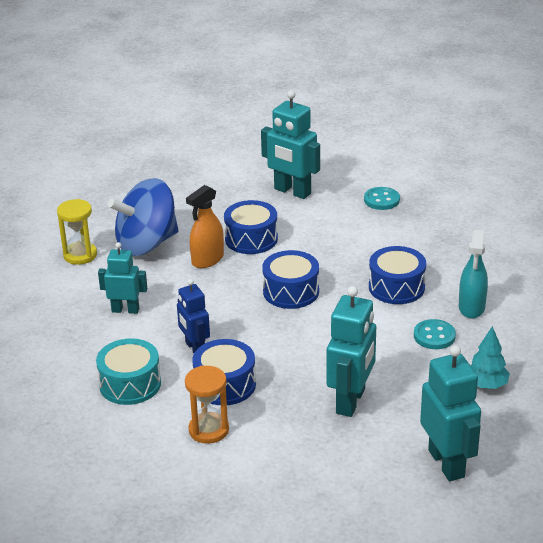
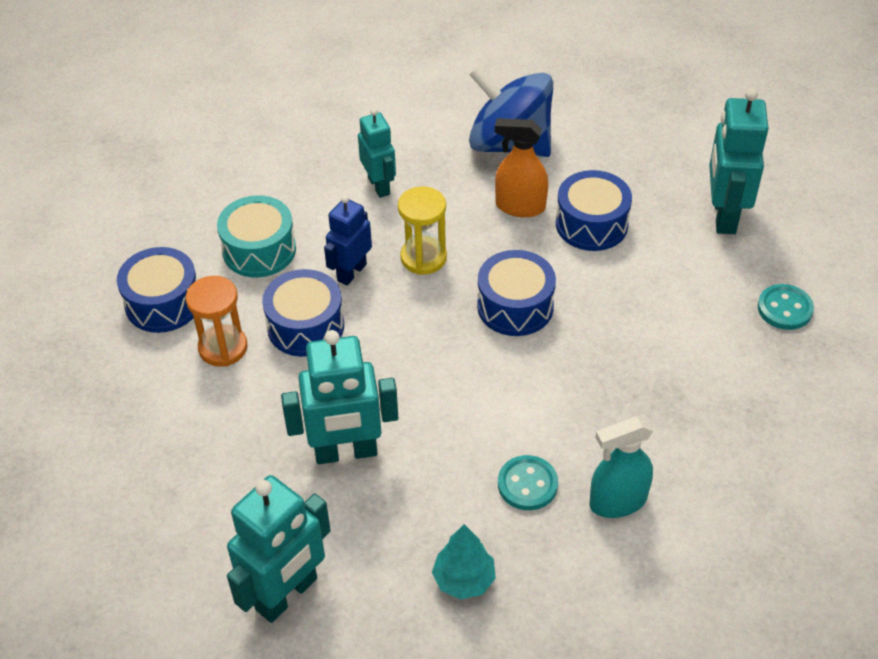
camera: 60 degrees right, 15 degrees up
(80, 255) = (448, 105): yellow hourglass -> yellow hourglass (423, 258)
(396, 287) = (602, 404): blue drum -> blue drum (163, 303)

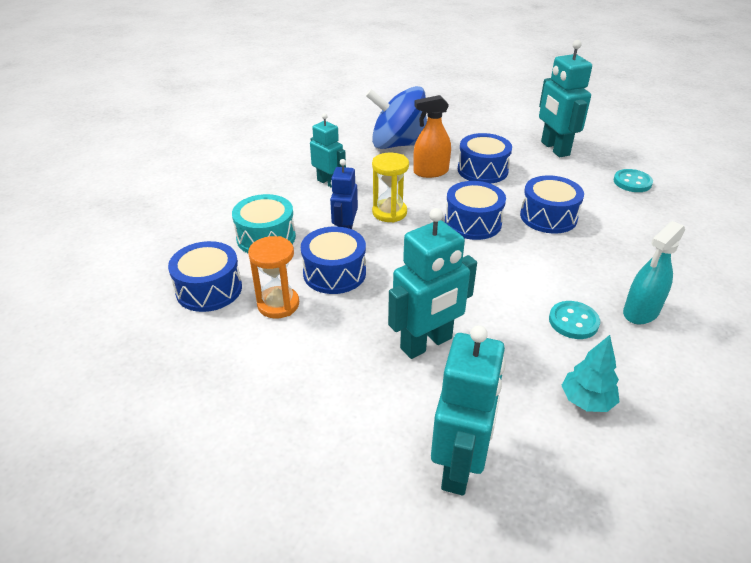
camera: 25 degrees left, 10 degrees down
(619, 328) = (548, 217): none -> blue drum

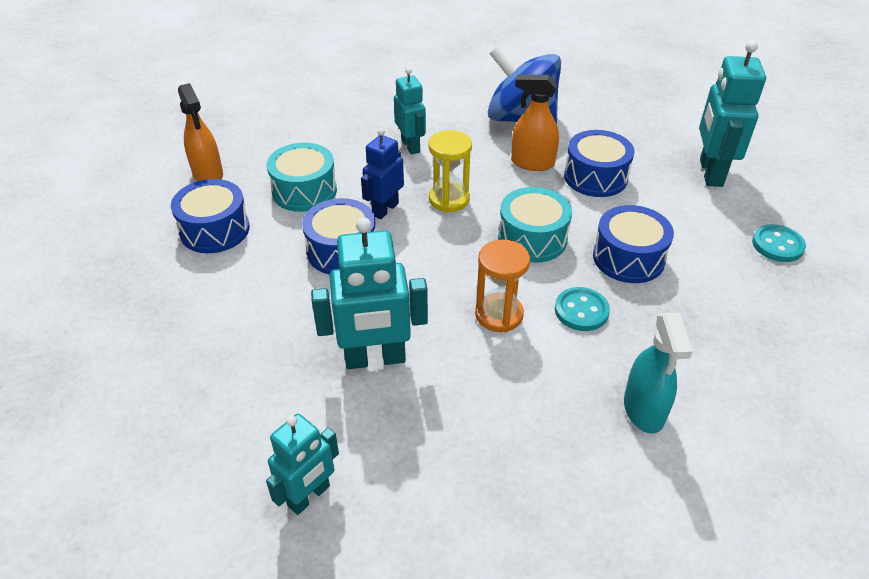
camera: 25 degrees right, 5 degrees up
(167, 248) = (208, 175): none -> orange spray bottle
(278, 304) = (265, 267): orange hourglass -> orange hourglass (499, 315)
(459, 466) = (309, 496): turquoise robot -> turquoise robot, size x0.64
(473, 222) = (532, 238): blue drum -> turquoise drum
(573, 321) = (553, 392): turquoise button -> turquoise button (581, 311)
(586, 401) = (493, 485): turquoise tree -> none
(641, 312) = (644, 410): turquoise spray bottle -> turquoise spray bottle turned 75 degrees counterclockwise

